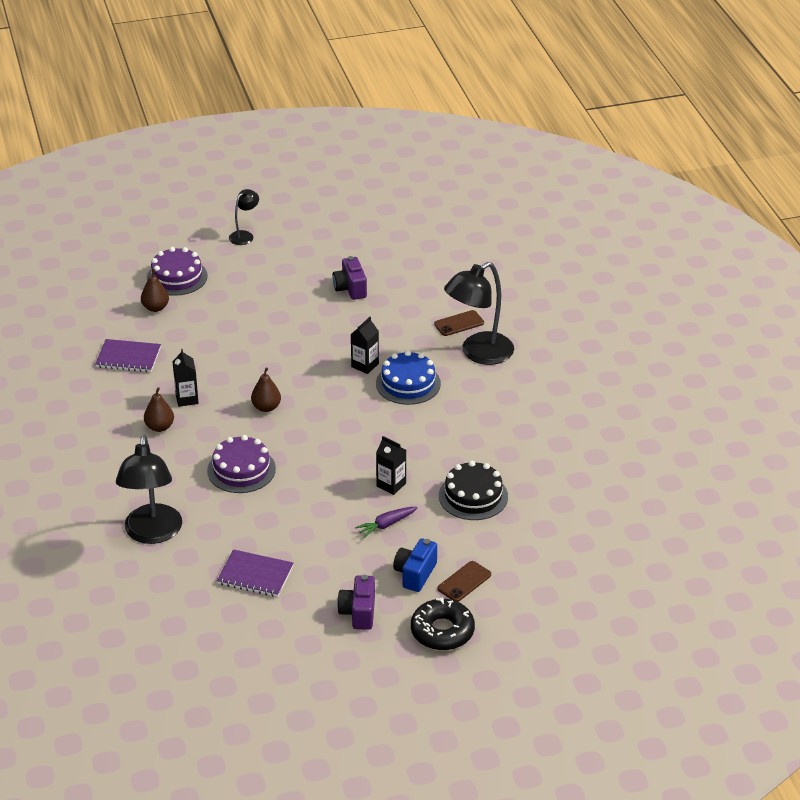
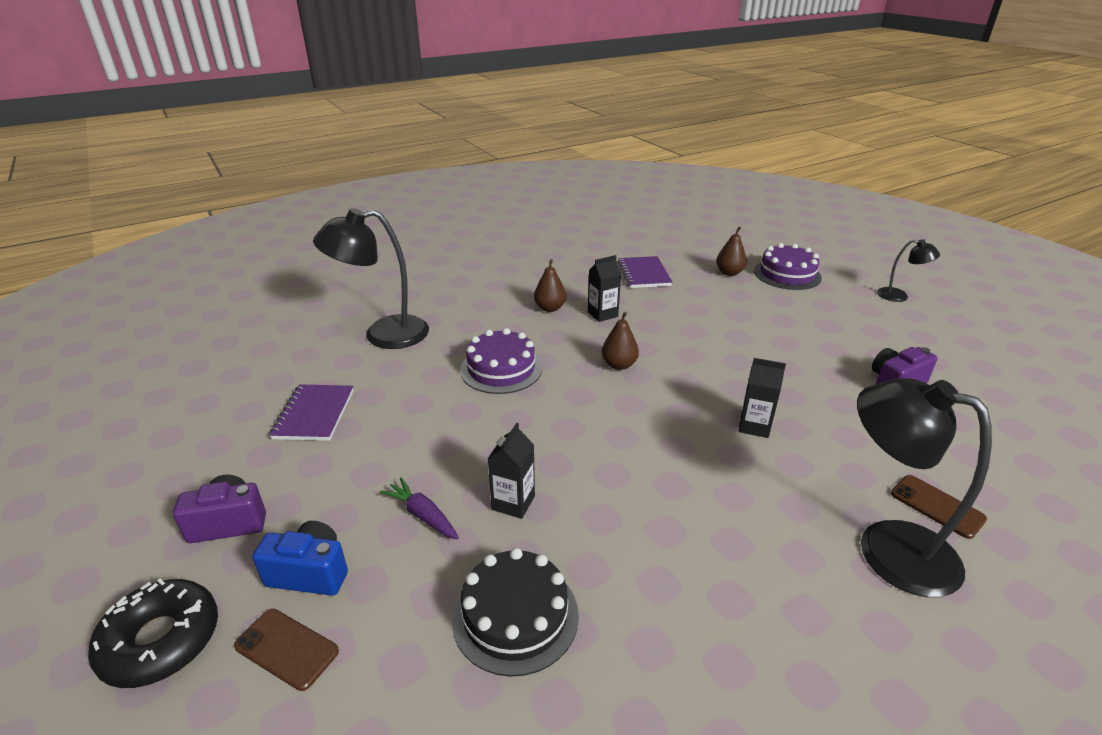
camera: 75 degrees right, 5 degrees down
(408, 383) = (748, 476): blue cake -> none

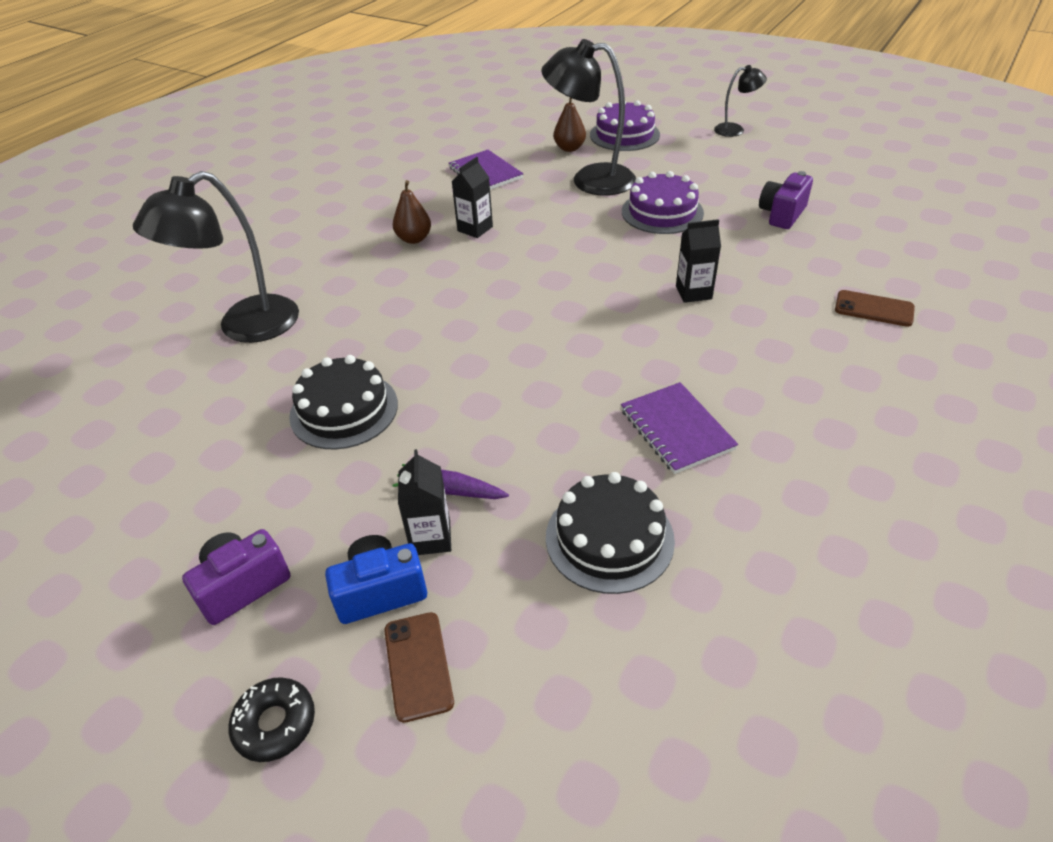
camera: 25 degrees left, 10 degrees up
(161, 641) = (275, 723): black donut -> black donut, size x0.63
(286, 649) = (418, 665): brown phone -> brown phone turned 75 degrees clockwise
(314, 414) = (239, 440): purple notebook -> purple notebook (676, 429)
(399, 419) = (344, 410): none -> black cake
(501, 369) = (413, 320): purple cake -> purple cake (662, 212)
(513, 503) = (530, 443): black carton -> black carton (431, 537)
(619, 365) = (530, 276): brown pear -> none
(887, 547) = (859, 356): black lamp -> black lamp (590, 180)

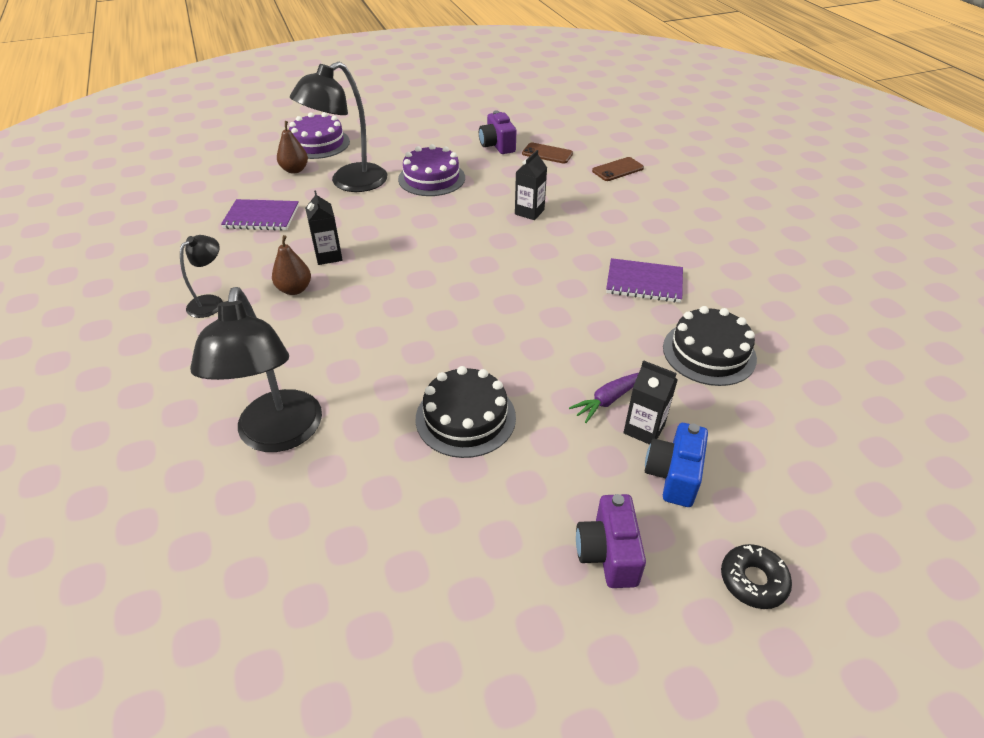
camera: 55 degrees left, 0 degrees up
(418, 665) = (750, 484): brown phone -> brown phone (547, 154)
(735, 130) = (385, 109): black lamp -> black lamp (211, 302)

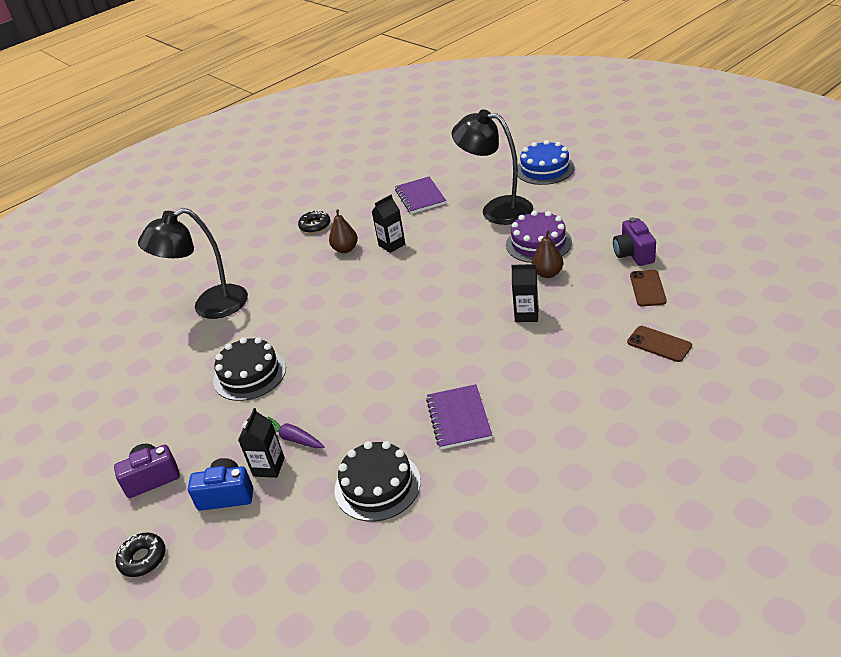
camera: 75 degrees right, 5 degrees down
(211, 302) = (315, 226): black lamp -> black donut
(295, 170) = (495, 179): brown pear -> brown pear (548, 273)
(318, 143) = (545, 169): purple cake -> blue cake
(497, 145) = (633, 254): purple camera -> purple camera turned 60 degrees counterclockwise

